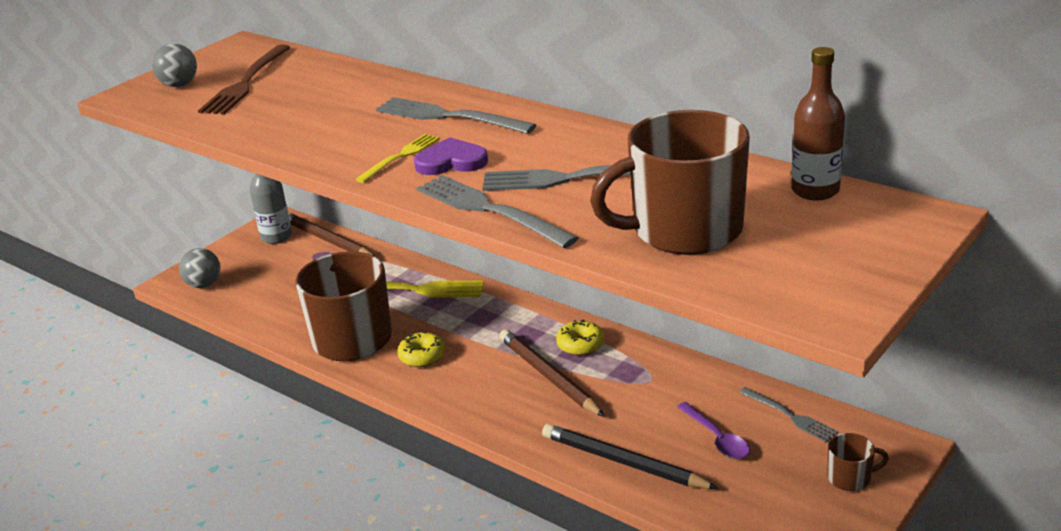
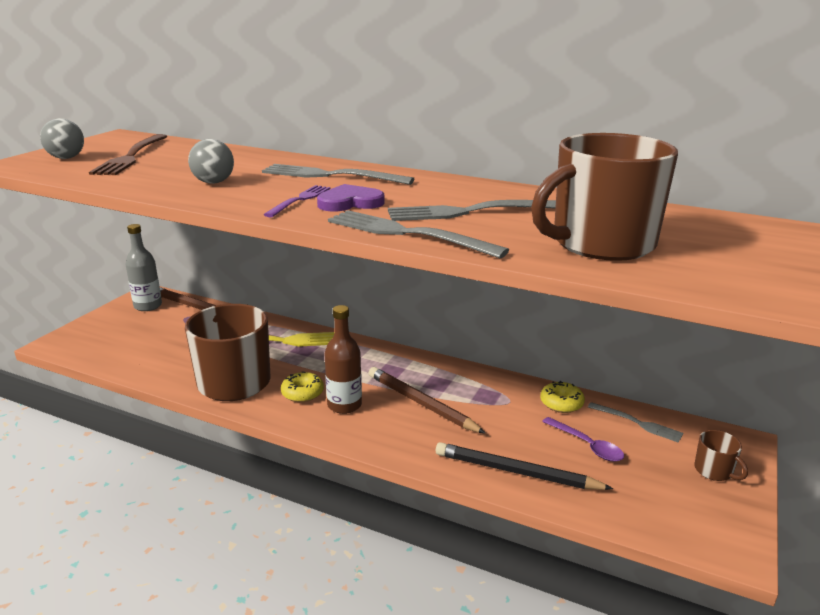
camera: 15 degrees left, 5 degrees down
(204, 285) = (84, 344): grey ball -> grey ball (213, 182)
(401, 156) = (300, 200): yellow fork -> purple fork
(580, 345) = (439, 377): yellow donut -> yellow donut (561, 403)
(815, 190) = (687, 216): brown bottle -> brown bottle (344, 405)
(850, 478) = (714, 471): brown mug -> brown mug turned 75 degrees clockwise

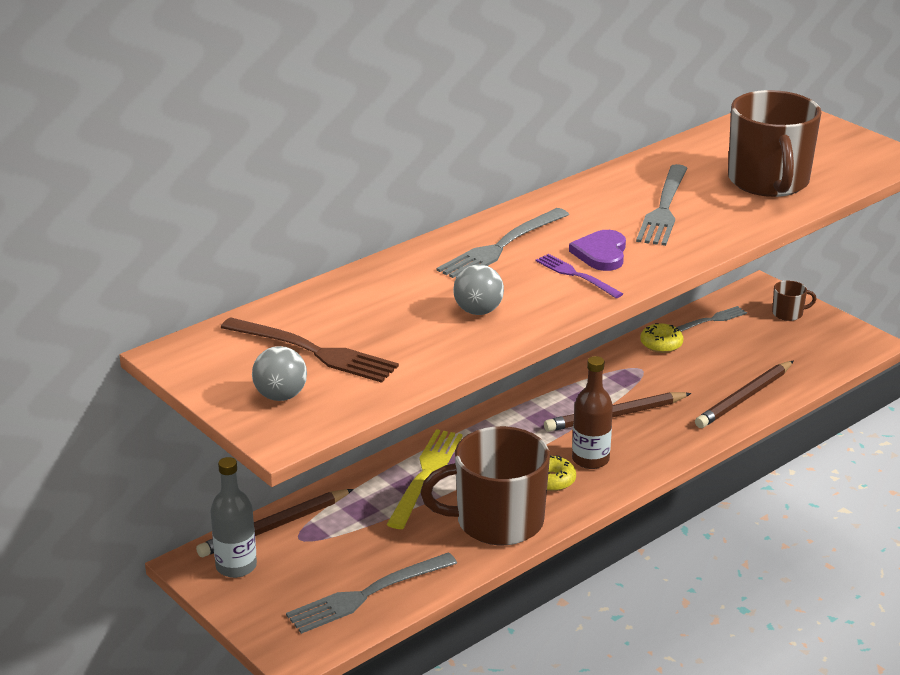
camera: 65 degrees left, 5 degrees up
(406, 233) = (702, 246): grey fork -> grey fork (366, 595)
(516, 471) = (744, 398): black pencil -> brown pencil
(587, 445) = (728, 354): purple spoon -> none

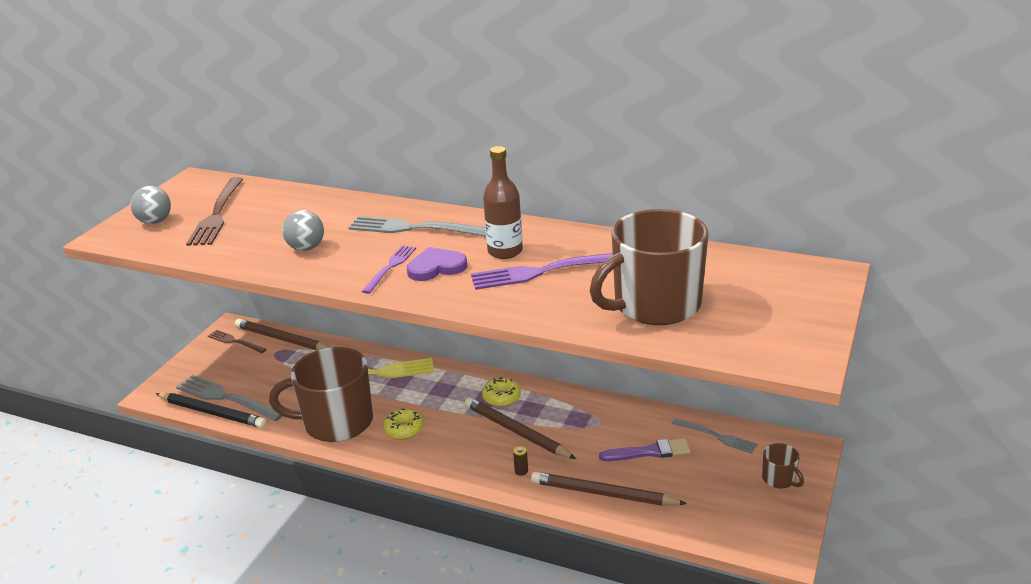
camera: 65 degrees right, 0 degrees up
(236, 566) = (234, 341): grey bottle -> brown fork
(390, 611) = (212, 413): none -> black pencil
(497, 521) = (336, 422): brown mug -> brown mug turned 60 degrees counterclockwise
(590, 459) = (445, 439): brown bottle -> brown bottle (505, 251)
(661, 344) = (647, 421): yellow donut -> yellow donut (501, 397)
(664, 209) = (543, 272): grey fork -> purple fork
(678, 430) = (521, 471): none -> brown battery
(705, 358) = (649, 452): none -> purple brush

